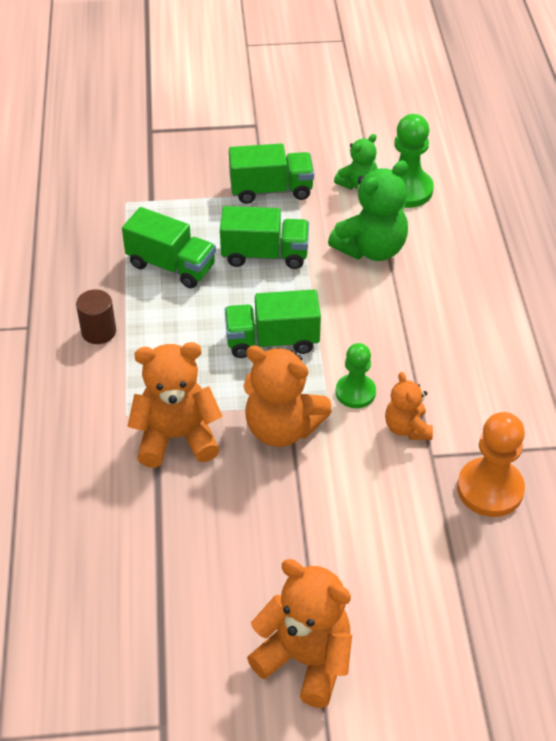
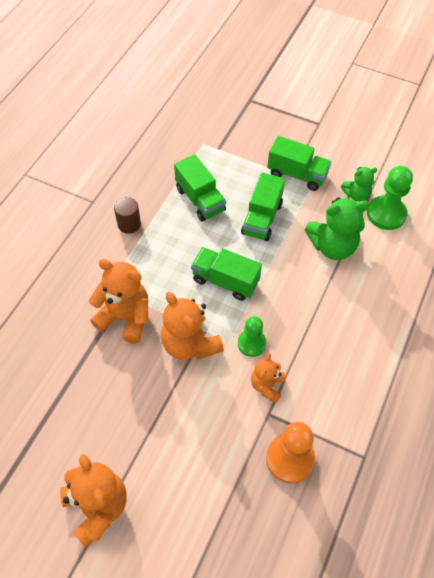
camera: 30 degrees right, 10 degrees up
(265, 254) = (262, 218): green truck -> green truck turned 75 degrees clockwise

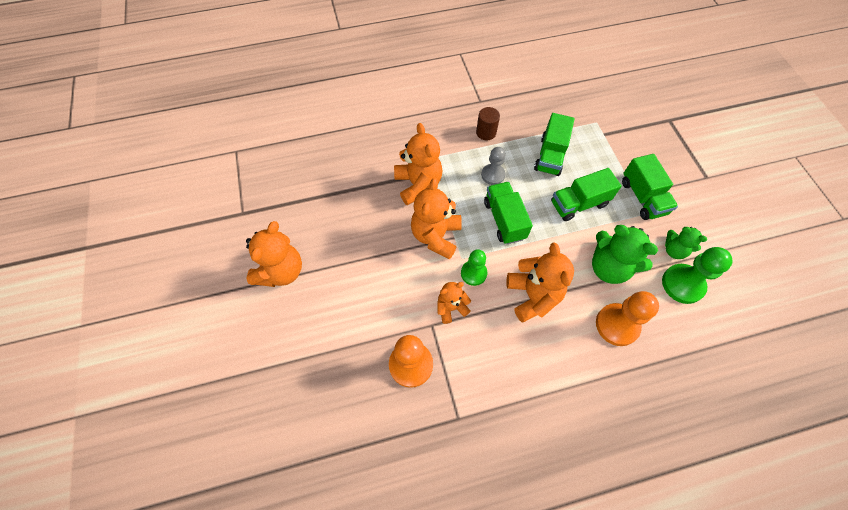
camera: 50 degrees right, 5 degrees up
(175, 254) = (493, 175): none -> grey pawn
(309, 317) = (533, 296): none -> orange teddy bear
(381, 282) = (617, 325): none -> orange pawn

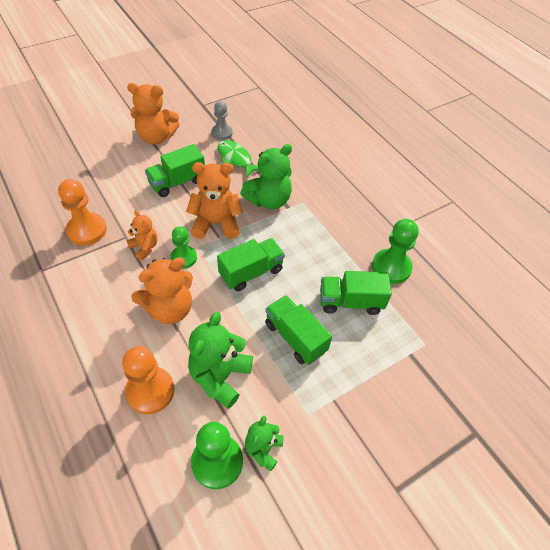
camera: 70 degrees right, 10 degrees down
(348, 199) = (236, 159): none -> green fish
(418, 184) = (268, 200): orange teddy bear -> green teddy bear
(486, 132) = (355, 240): brown cylinder -> none
(493, 175) = (303, 255): grey pawn -> grey pawn (222, 133)
(520, 118) = (391, 267): none -> green pawn
(642, 197) = (330, 407): green truck -> green truck (177, 182)

